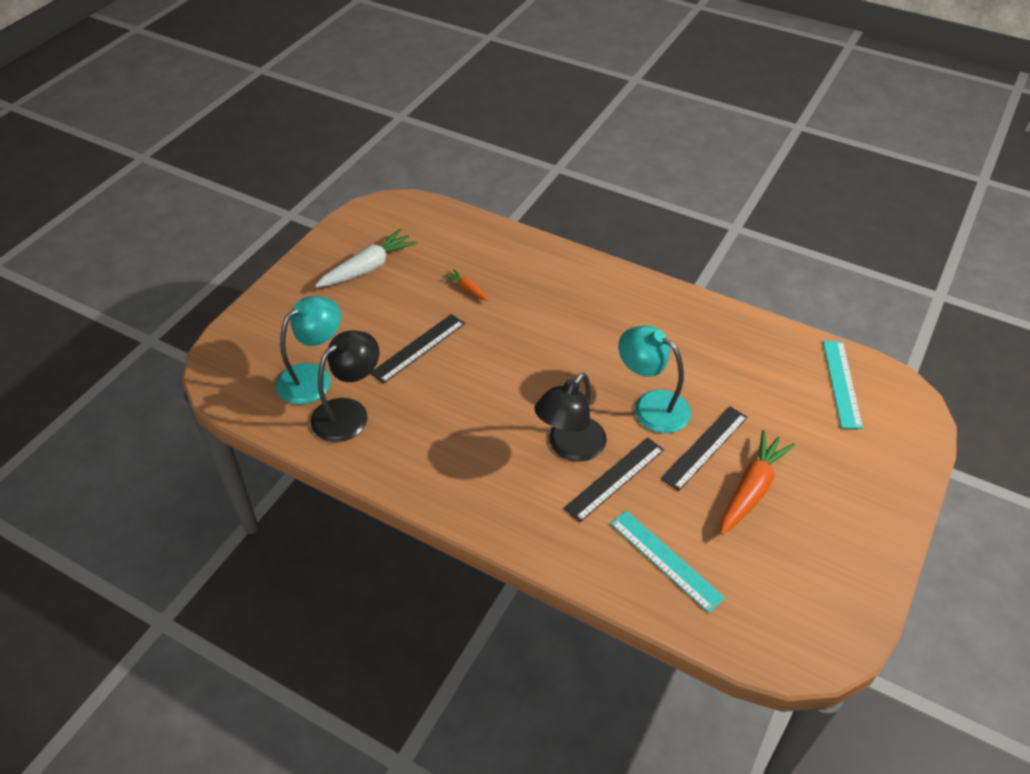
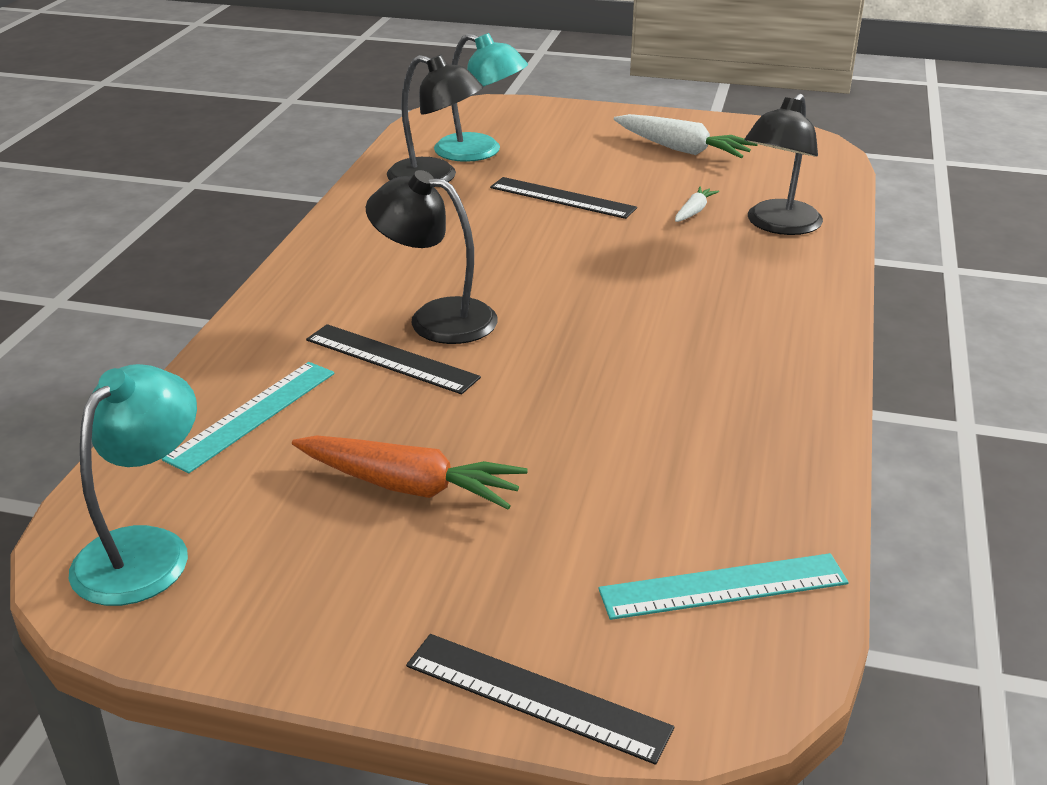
camera: 75 degrees right, 15 degrees down
(467, 289) = (693, 211): orange carrot -> white carrot
(503, 258) = (778, 225): none -> black lamp
(651, 405) = (549, 375): turquoise lamp -> turquoise lamp (146, 550)
(705, 447) = (482, 432): black ruler -> black ruler (536, 696)

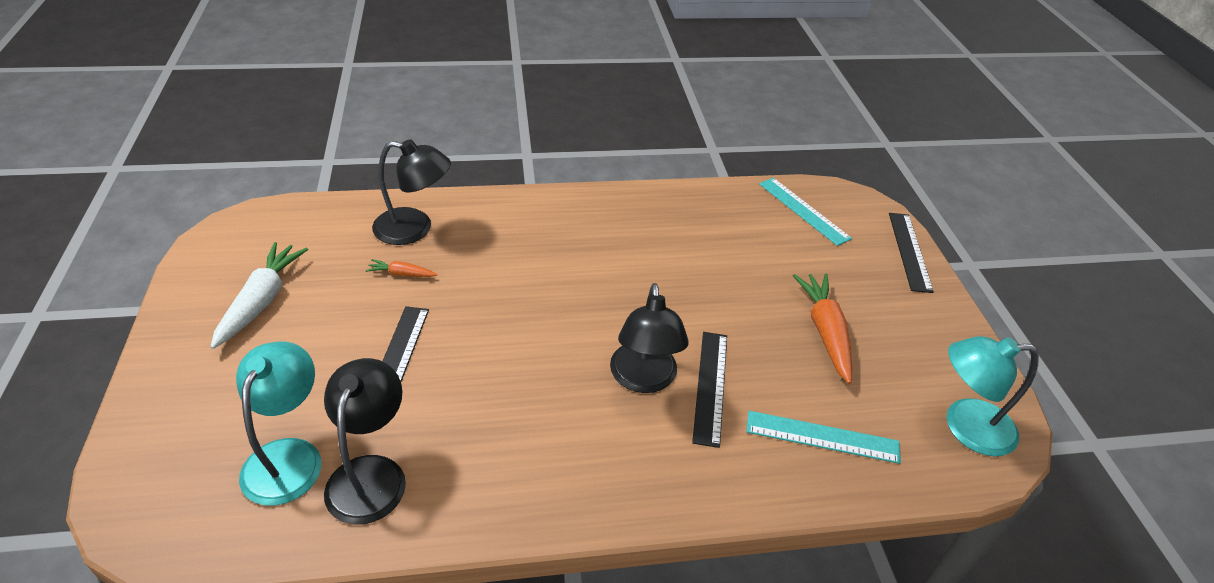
camera: 115 degrees left, 10 degrees up
(693, 211) = (402, 274): white carrot -> orange carrot

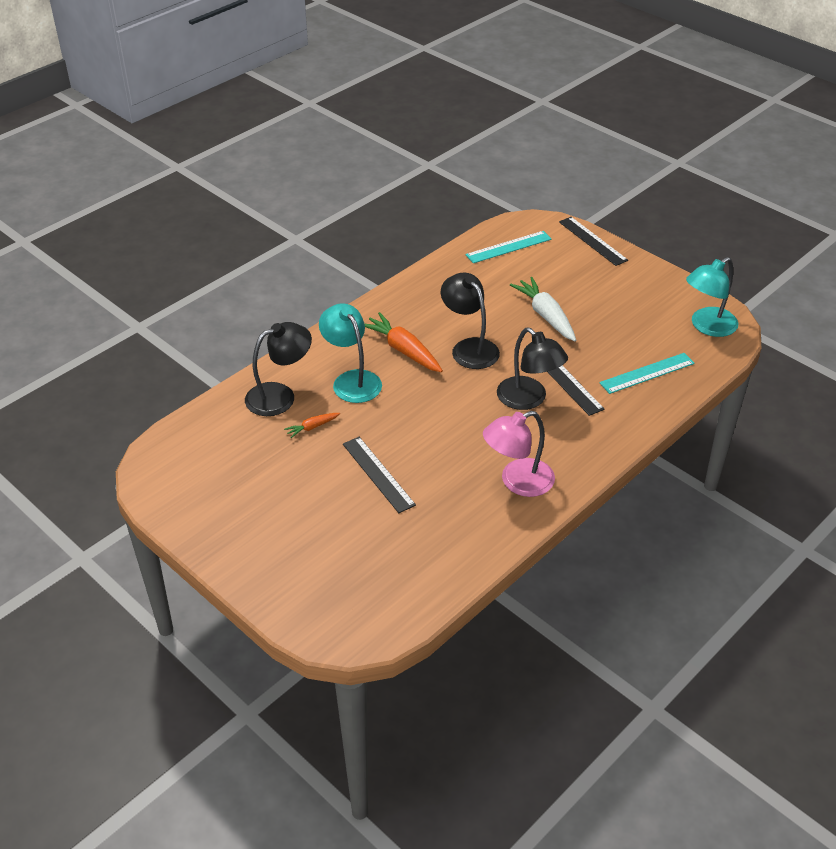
camera: 35 degrees left, 0 degrees up
(261, 301) = (244, 496): white carrot -> white carrot (546, 316)
(288, 456) = (388, 556): turquoise lamp -> turquoise lamp (352, 380)
(371, 474) = (444, 534): black lamp -> black lamp (469, 348)
(520, 468) = (517, 482): none -> pink lamp
(803, 210) = (508, 247): turquoise ruler -> turquoise ruler turned 45 degrees counterclockwise
(825, 332) = (594, 316): orange carrot -> orange carrot (403, 350)

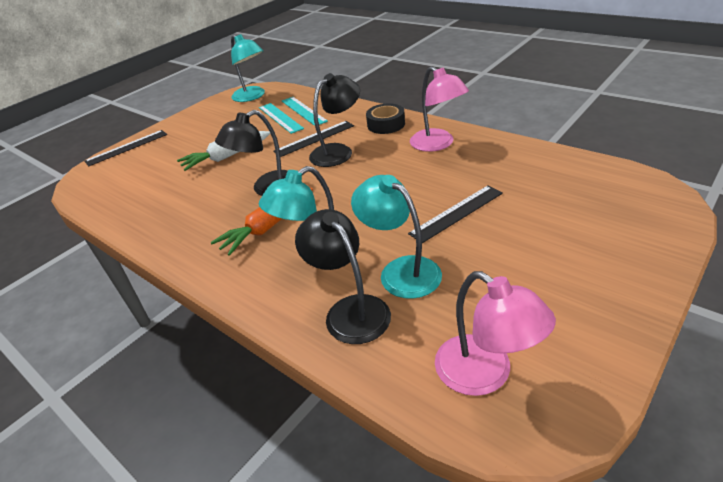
camera: 90 degrees left, 5 degrees down
(194, 456) = (485, 374): none -> pink lamp
(312, 427) = (401, 271): orange carrot -> turquoise lamp
(508, 247) = (114, 187): turquoise ruler -> turquoise ruler (280, 118)
(584, 444) = (386, 124): none -> black tape

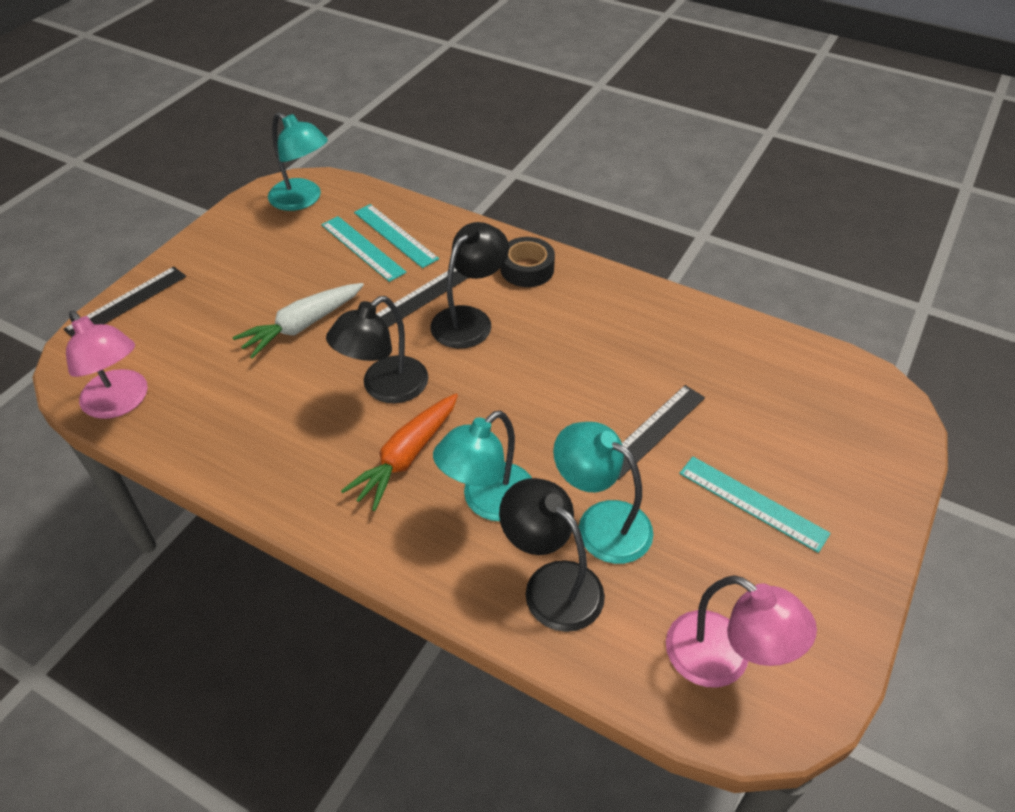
camera: 15 degrees left, 10 degrees up
(437, 144) = (607, 310): pink lamp -> pink lamp (121, 403)
(531, 260) = (752, 503): none -> turquoise ruler

